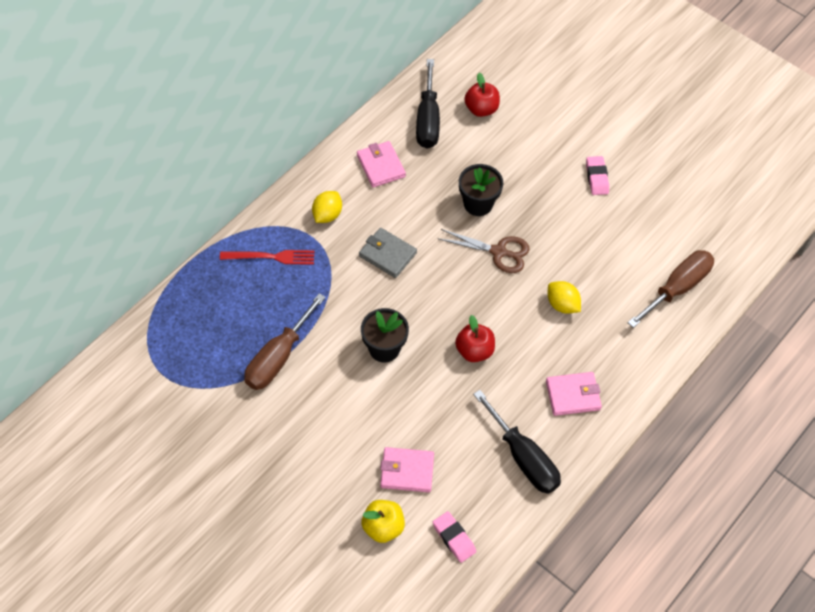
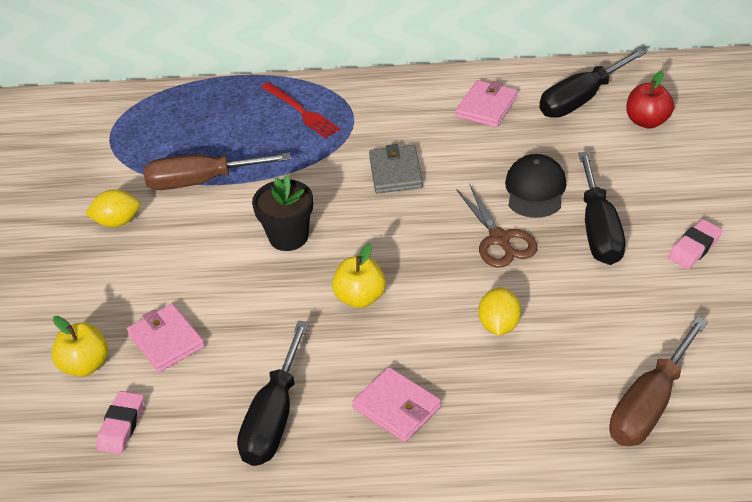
camera: 55 degrees right, 15 degrees down
(327, 215) = (388, 112): yellow lemon -> yellow lemon (117, 222)
(474, 351) = (360, 298): red apple -> yellow apple
(478, 204) = (535, 189): black flower pot -> black cap
(540, 204) = (599, 230): none -> black screwdriver
(677, 288) = (650, 405): brown screwdriver -> brown screwdriver turned 120 degrees clockwise

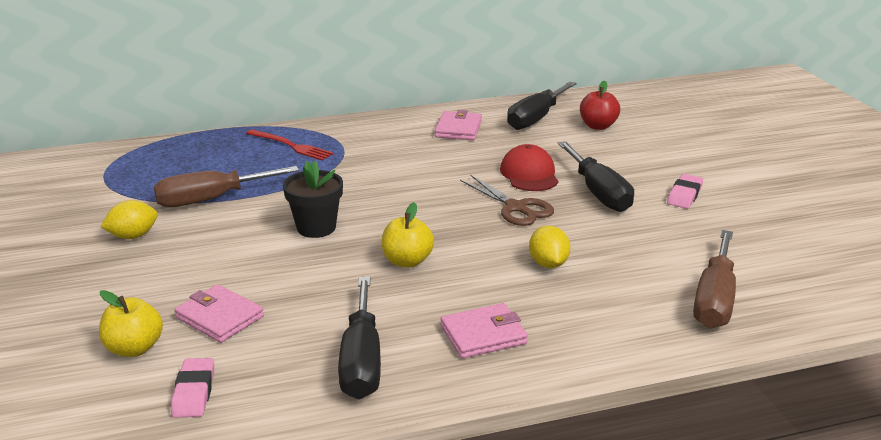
camera: 20 degrees left, 15 degrees down
(395, 172) = (398, 175): grey wallet -> none
(397, 407) = (483, 335): pink wallet -> pink wallet turned 45 degrees counterclockwise
(535, 189) = (529, 174): black cap -> red cap

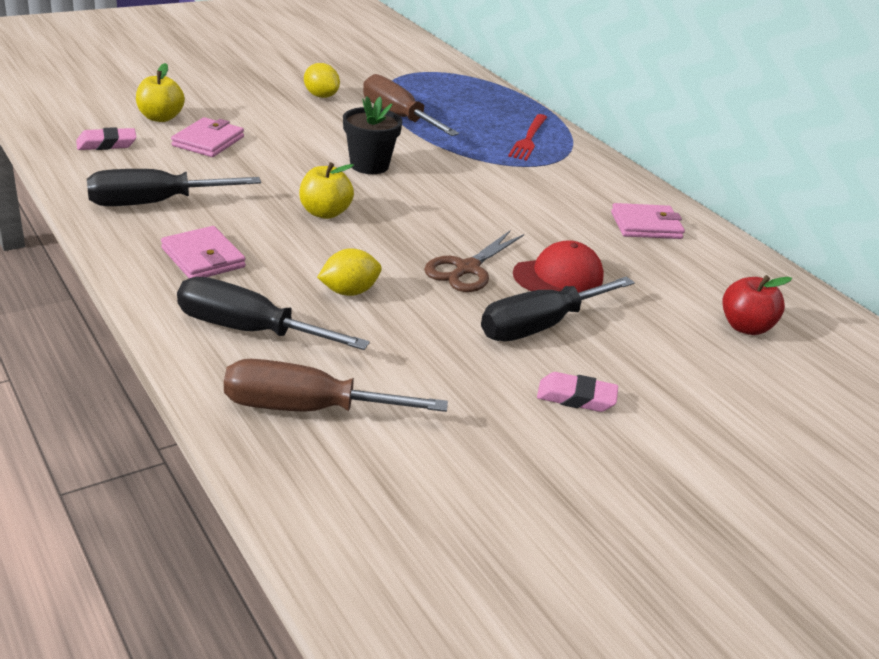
camera: 70 degrees right, 5 degrees up
(536, 118) = (726, 277): black screwdriver -> black screwdriver (248, 330)

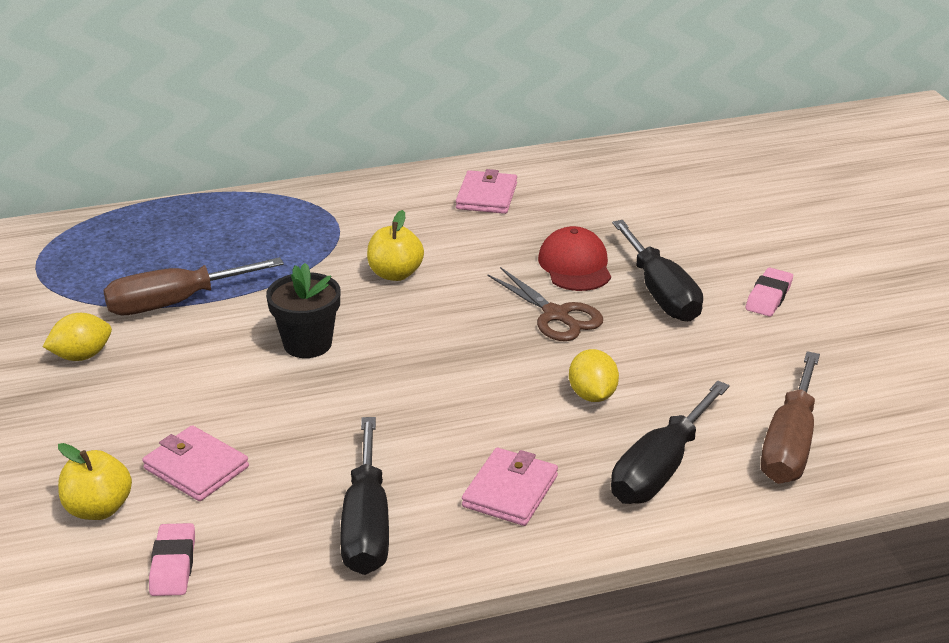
camera: 70 degrees left, 0 degrees up
(203, 258) = (510, 491): pink wallet -> pink wallet turned 45 degrees counterclockwise
(325, 213) = (420, 391): yellow apple -> yellow apple (395, 274)
(528, 139) = (271, 222): red fork -> none
(745, 327) = (667, 191): red apple -> none

